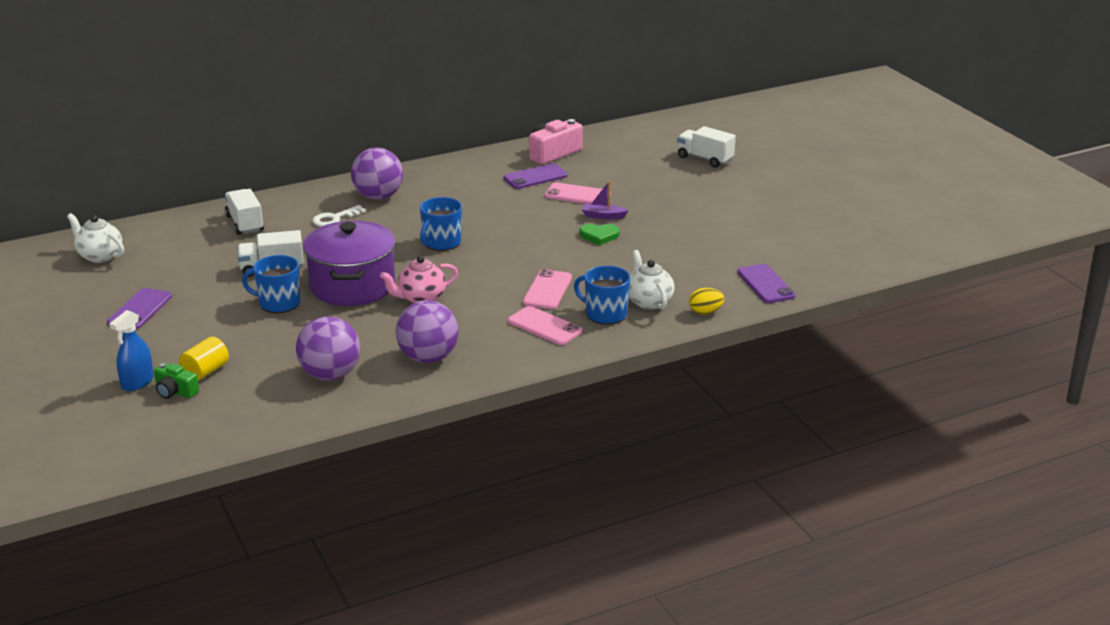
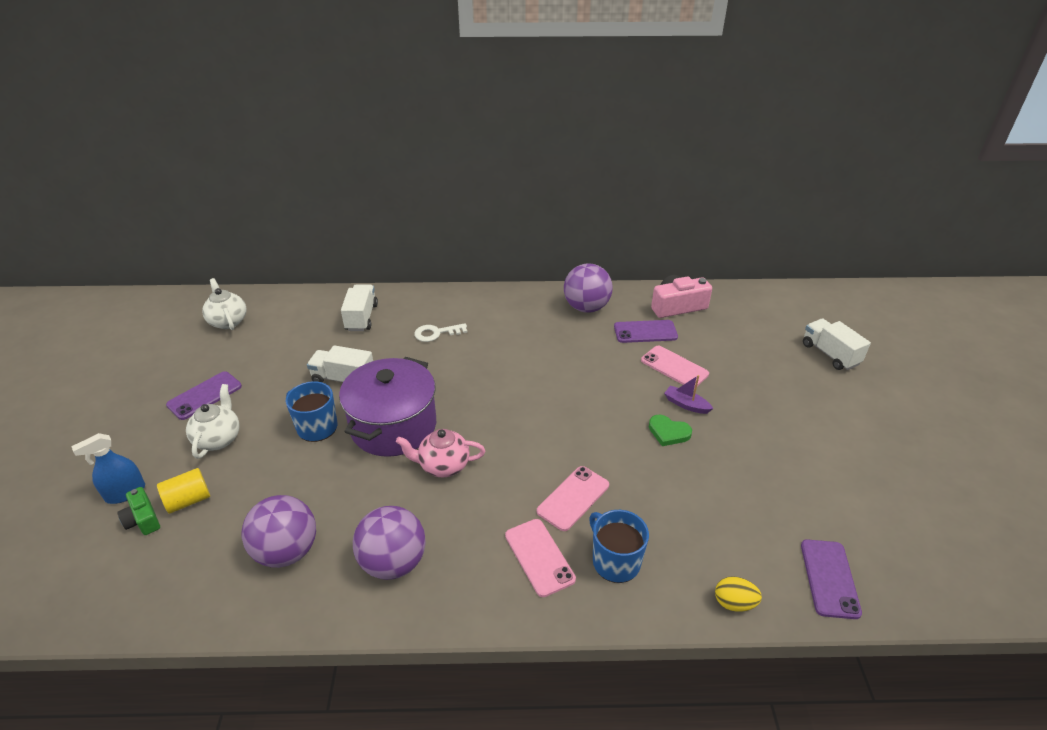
camera: 25 degrees right, 10 degrees up
(378, 196) = (490, 317): purple ball -> purple ball (586, 307)
(441, 243) = (509, 393): blue mug -> none
(648, 301) = (674, 558): white teapot -> white teapot (218, 439)

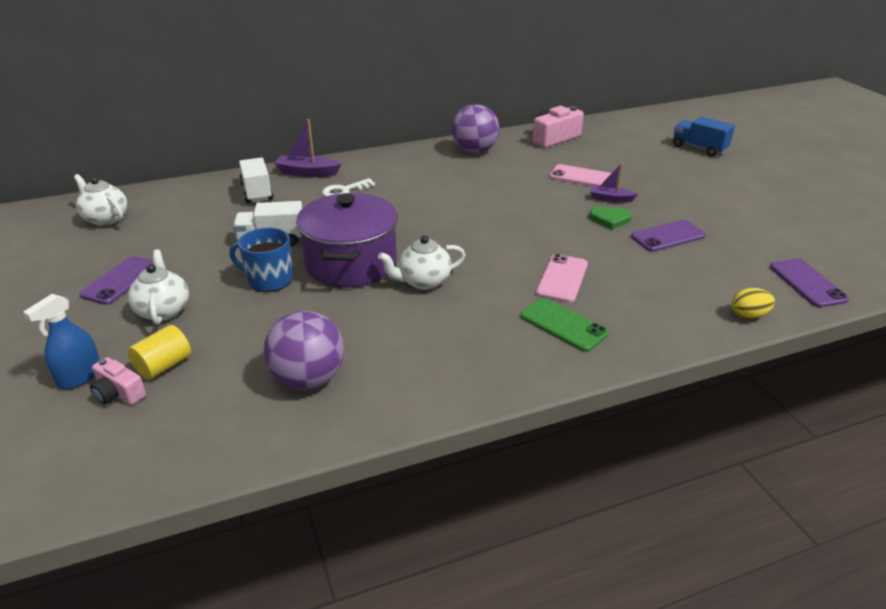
camera: 20 degrees left, 5 degrees down
(143, 519) = (119, 393): green camera -> pink camera
(393, 562) = (427, 361): purple ball -> none
(416, 303) = (307, 173): none -> purple boat
(443, 465) = (423, 282): pink teapot -> white teapot
(539, 557) = (563, 325): pink phone -> green phone
(615, 561) = (631, 312): blue mug -> none
(645, 332) = (539, 159): purple phone -> purple phone (668, 236)
(830, 354) = (699, 148): white truck -> blue truck

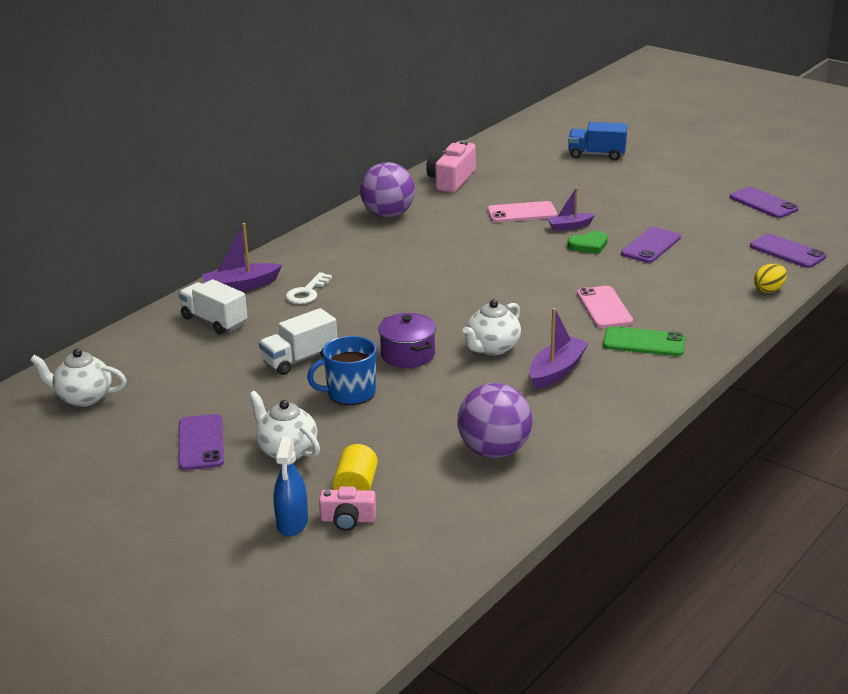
camera: 30 degrees left, 5 degrees down
(351, 264) = (408, 355): purple pot -> purple pot, size x0.55
(452, 323) = (556, 371): none -> purple boat
(824, 229) = (763, 203): none -> purple phone

